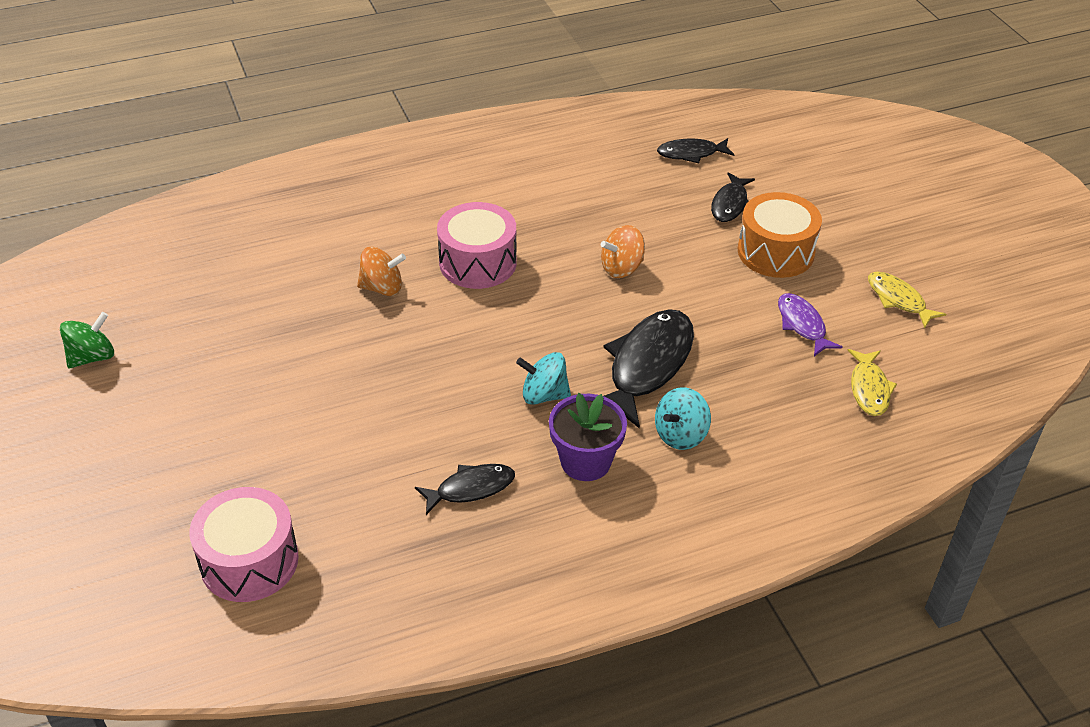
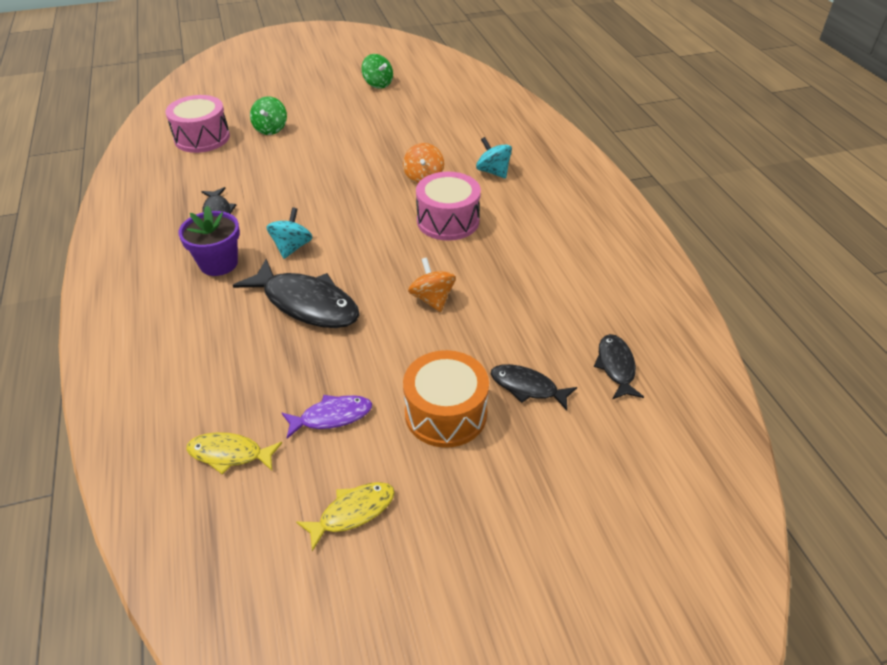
camera: 95 degrees right, 0 degrees up
(230, 471) = (271, 129): none -> green spinning top
(680, 435) = (224, 315): turquoise spinning top -> turquoise spinning top (493, 172)

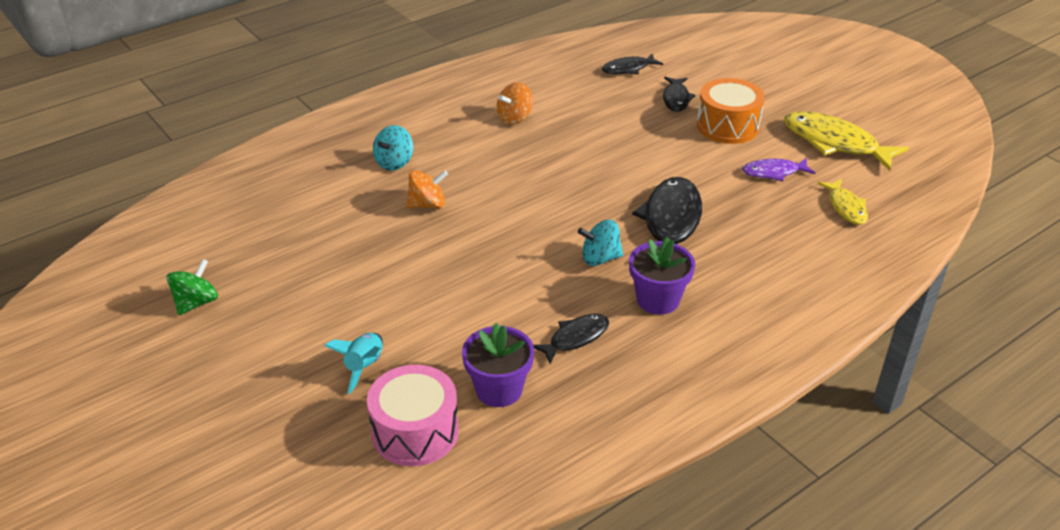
camera: 110 degrees left, 5 degrees down
(204, 171) = (499, 389): none -> purple flower pot
(271, 129) = (364, 367): green spinning top -> turquoise rocket
(331, 417) = (774, 172): purple fish -> purple fish turned 60 degrees counterclockwise
(352, 512) = (835, 143): yellow fish -> yellow fish, size x1.79
(432, 299) = (615, 157): orange spinning top -> orange spinning top (514, 118)
(448, 221) = (498, 173): pink drum -> none

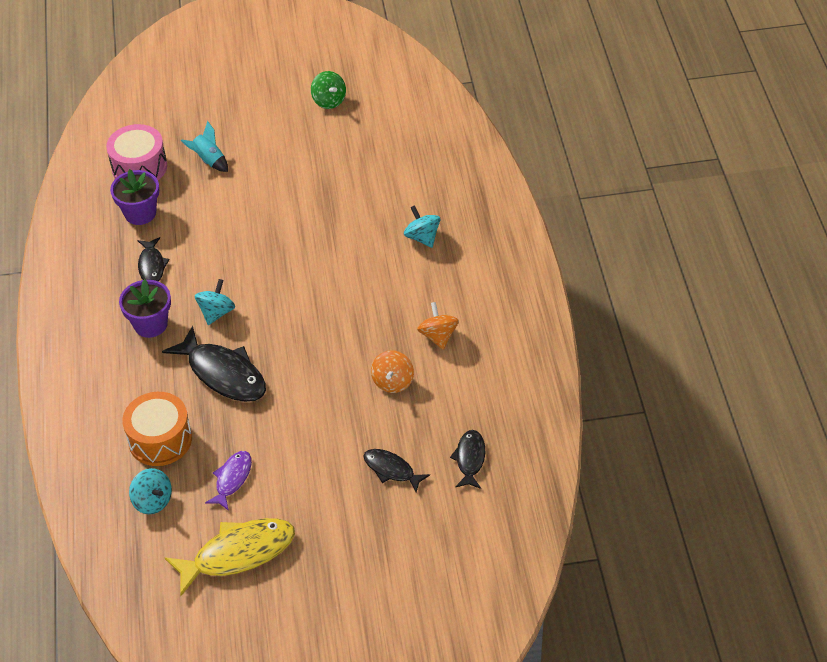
camera: 120 degrees right, 10 degrees up
(427, 205) = (352, 239): orange spinning top -> orange spinning top (393, 382)
(727, 126) = (321, 485): orange drum -> orange drum (160, 439)
(846, 207) = (153, 501): yellow fish -> turquoise spinning top

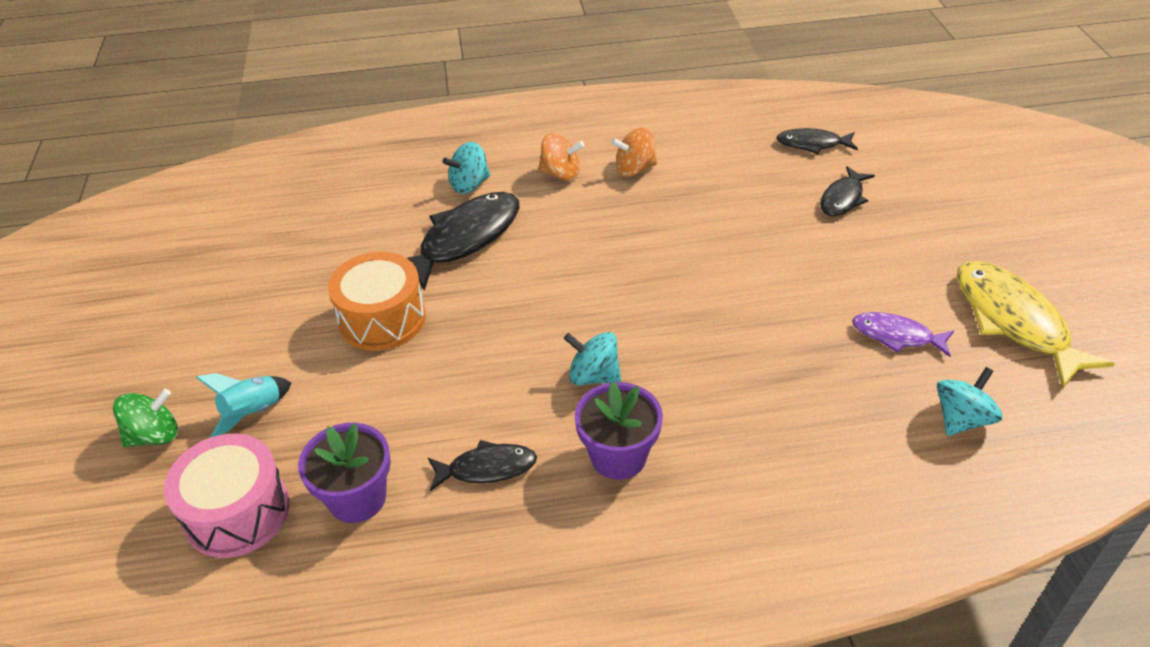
camera: 90 degrees left, 5 degrees down
(160, 439) = (848, 421): orange drum -> orange drum (382, 319)
(223, 374) = (712, 359): black fish -> black fish (464, 239)
(329, 101) = (171, 279): green spinning top -> green spinning top (154, 435)
(393, 382) = (709, 201): orange spinning top -> orange spinning top (561, 174)

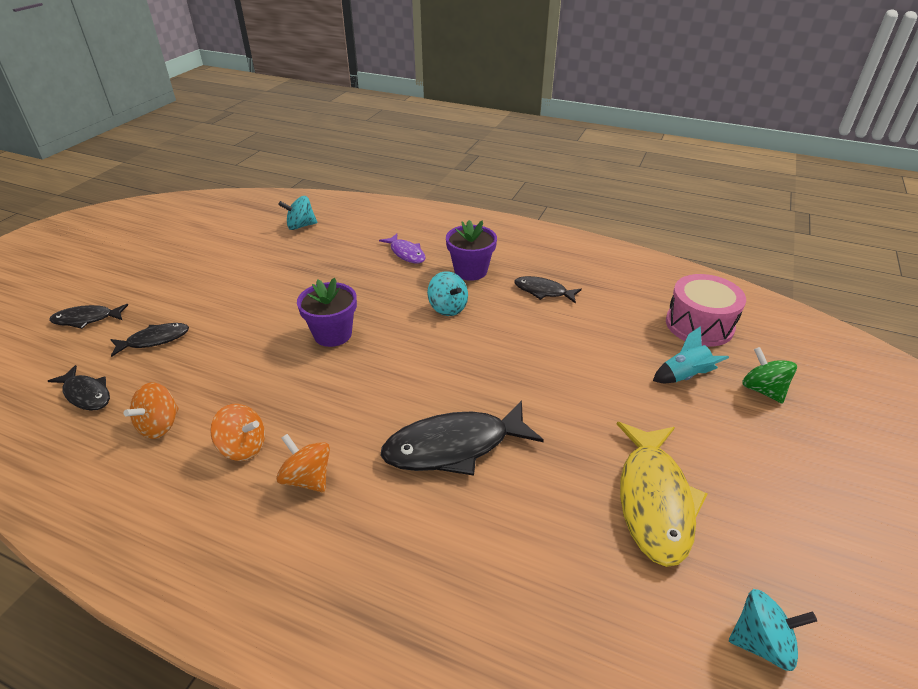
camera: 150 degrees left, 5 degrees down
(154, 435) = (762, 390): green spinning top -> green spinning top turned 60 degrees clockwise
(357, 498) = (624, 305): purple flower pot -> purple flower pot (333, 334)
(382, 319) = (564, 404): orange drum -> none
(469, 185) = (402, 514): turquoise spinning top -> turquoise spinning top (761, 642)
(719, 153) = (160, 425): none -> orange spinning top
(896, 336) = (269, 261): purple fish -> purple fish (406, 253)
(940, 185) = (87, 319): none -> black fish
(1014, 322) = (208, 244): yellow fish -> yellow fish (654, 500)

